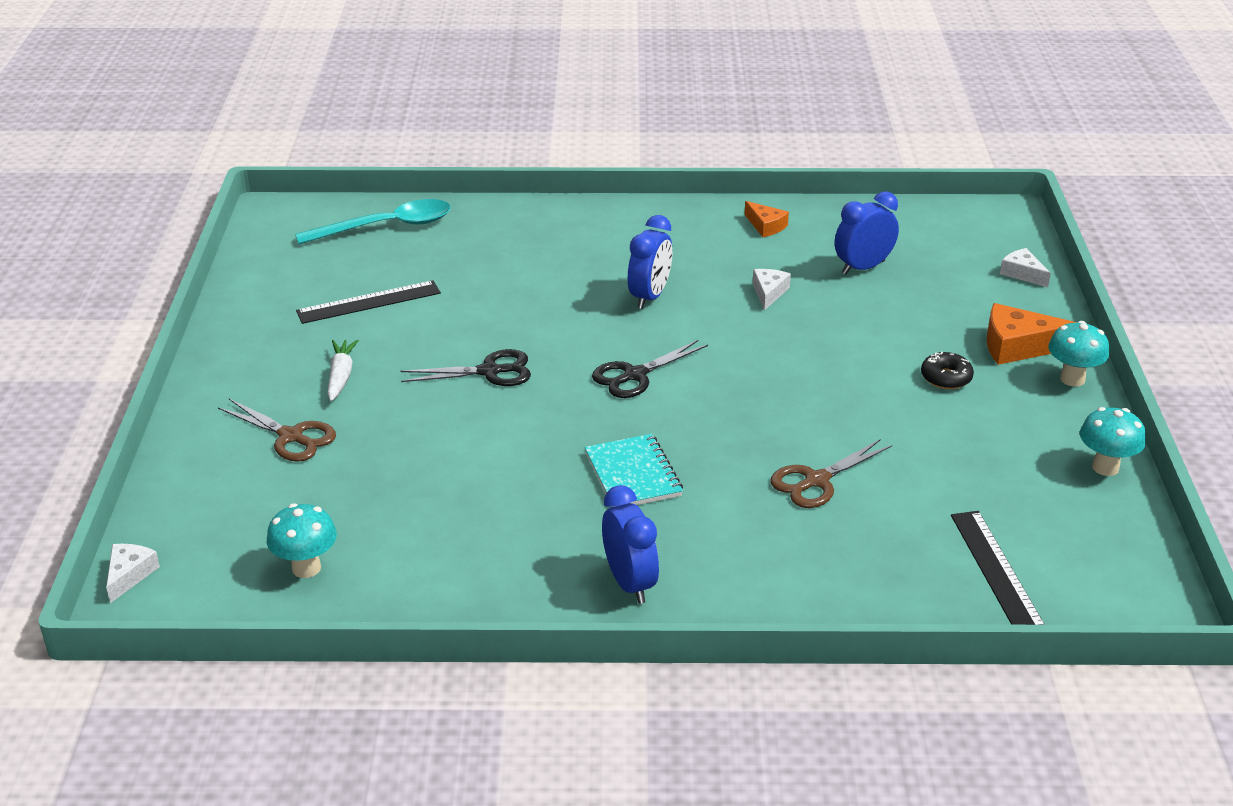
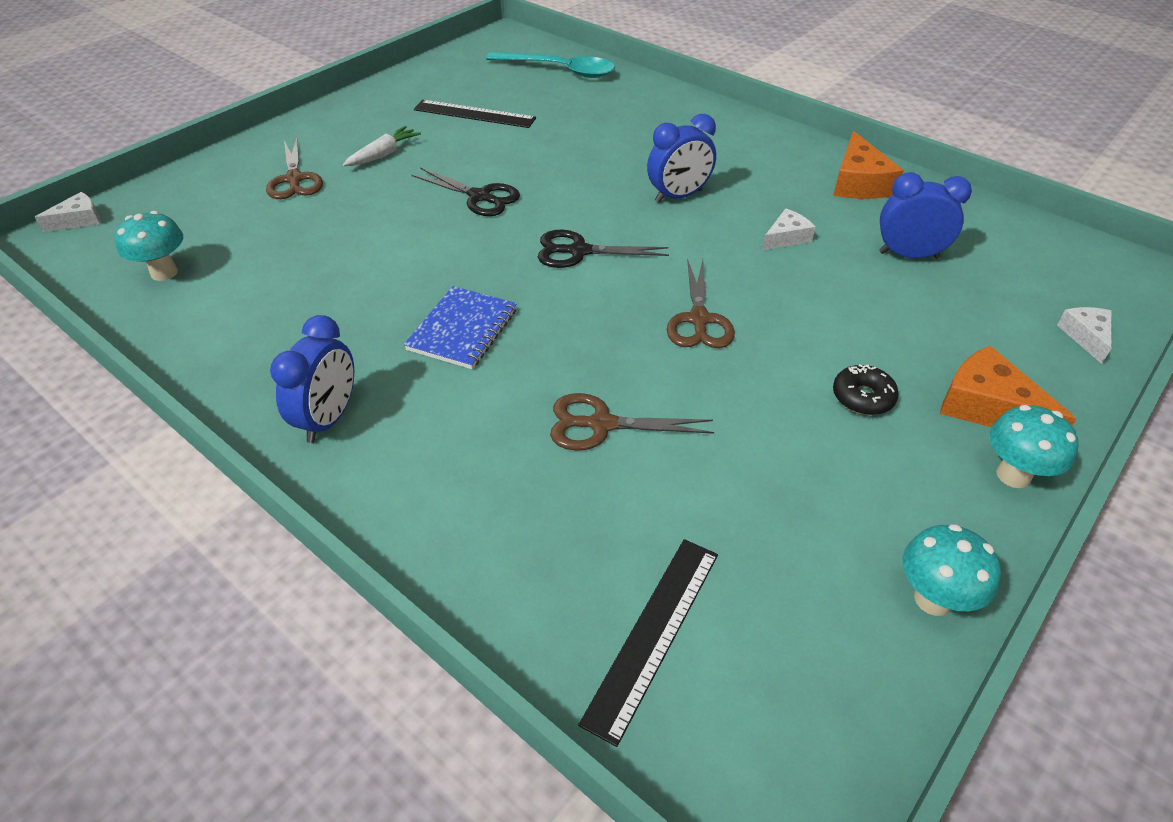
camera: 40 degrees right, 10 degrees up
(633, 474) = (462, 330): turquoise notebook -> blue notebook
(765, 226) = (859, 182): orange cheese -> orange cheese, size x1.67
(786, 381) = (699, 320): none -> brown scissors

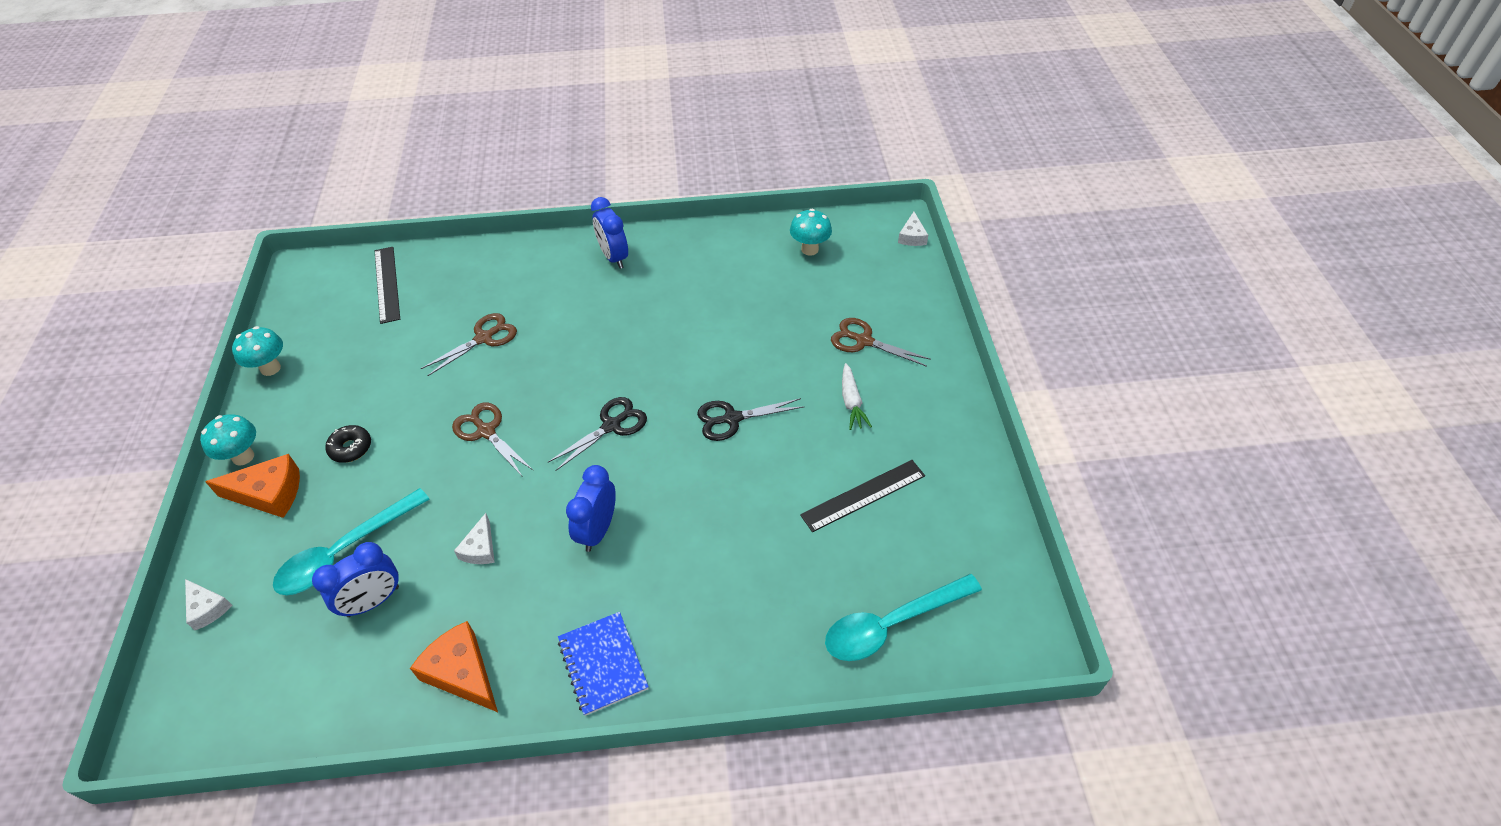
camera: 135 degrees right, 5 degrees up
(462, 330) = (612, 332): blue notebook -> blue notebook (603, 664)
(919, 304) = (344, 551): none -> turquoise spoon

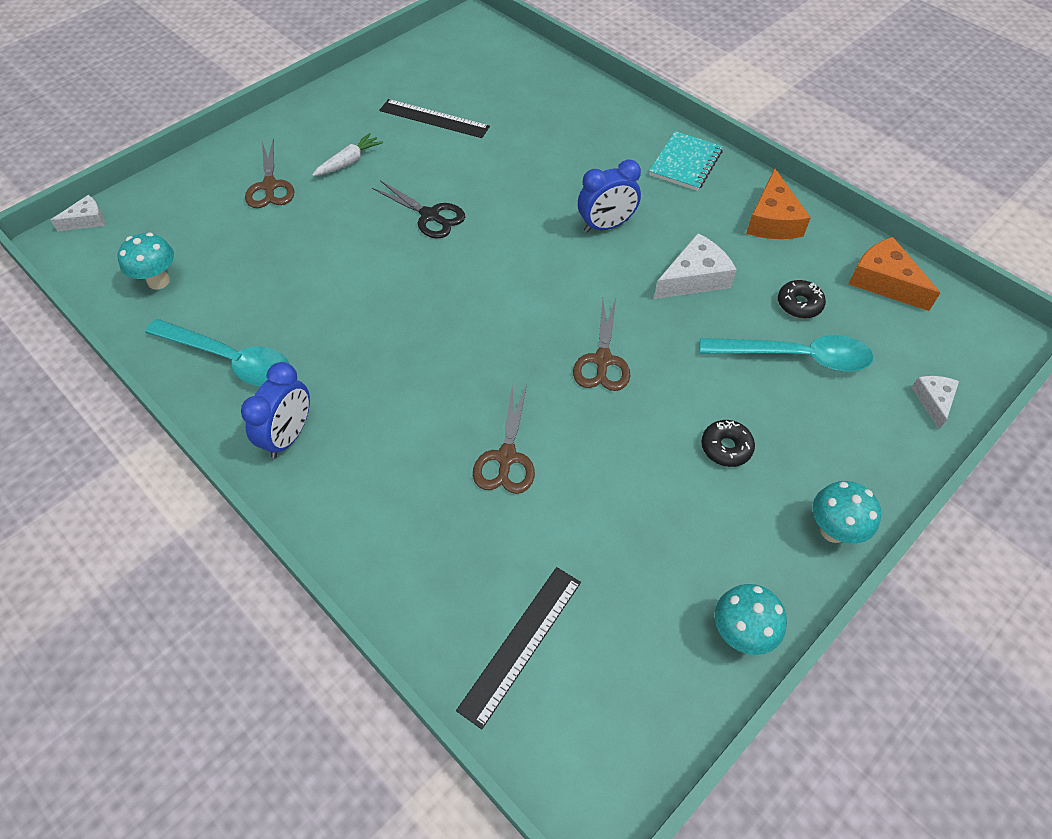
camera: 130 degrees left, 5 degrees up
(269, 493) = (829, 465): orange cheese -> orange cheese (884, 281)
(373, 601) = (799, 304): blue clock -> black donut
(480, 548) = (694, 278): white cheese -> white cheese, size x1.67
(484, 338) = (506, 457): brown scissors -> brown scissors turned 90 degrees counterclockwise
(603, 664) = (685, 163): blue notebook -> turquoise notebook
(612, 426) = (510, 281): black scissors -> none
(891, 624) = (518, 69): turquoise spoon -> turquoise spoon (230, 360)

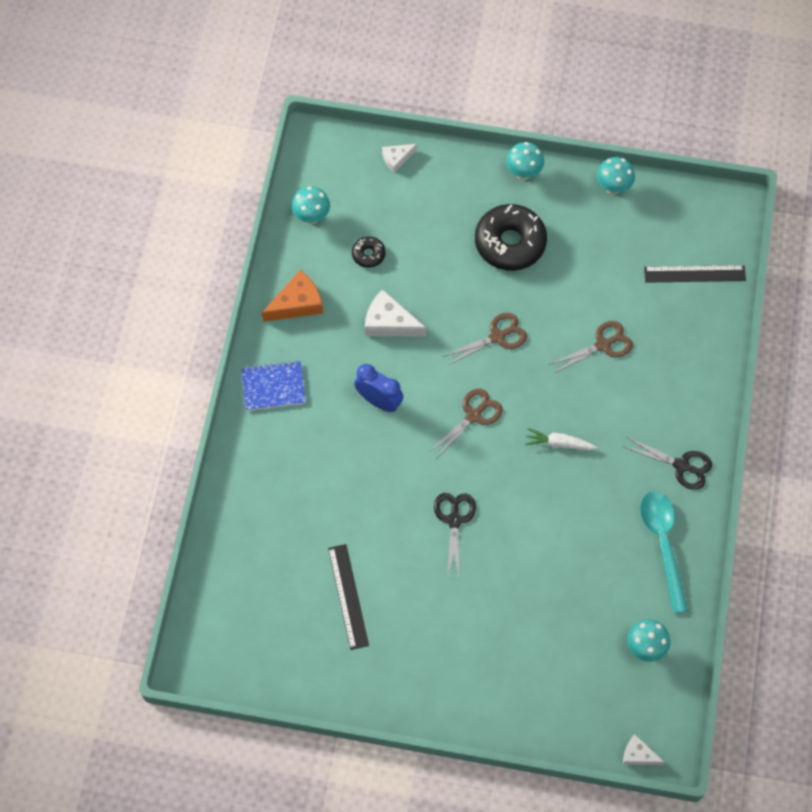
camera: 125 degrees left, 10 degrees up
(270, 186) = (509, 655): brown scissors -> brown scissors (473, 415)
(289, 436) = (681, 466): blue clock -> black scissors
(349, 162) = (442, 620): white carrot -> white carrot (559, 443)
(685, 163) = (273, 387): turquoise notebook -> blue notebook
(726, 447) = (510, 243): black donut -> black donut, size x2.13
(795, 357) = (415, 238): turquoise spoon -> none
(884, 281) = (312, 217): orange cheese -> turquoise mushroom

